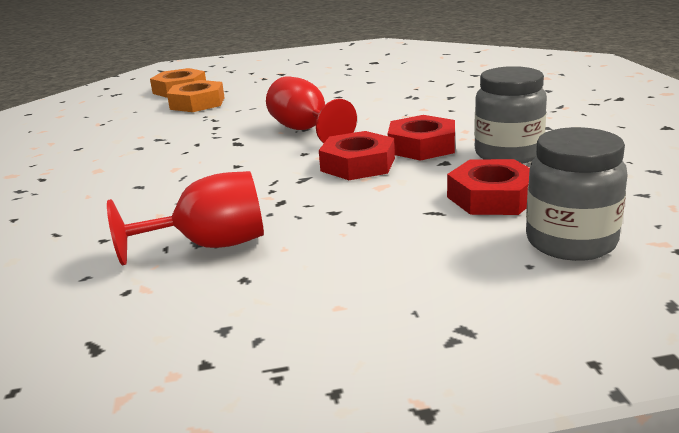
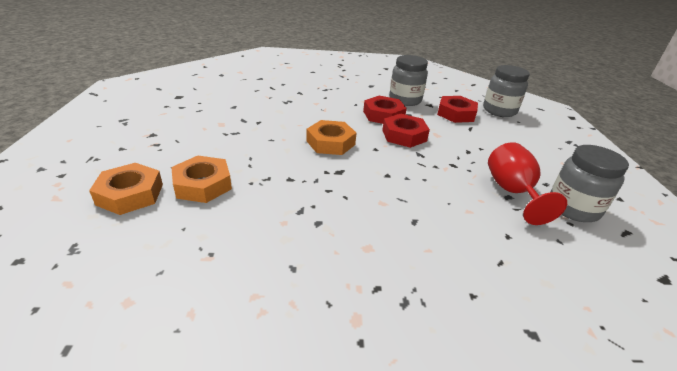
camera: 85 degrees left, 10 degrees up
(167, 298) = (573, 208): none -> grey jar
(306, 130) = (330, 143): red goblet -> orange nut

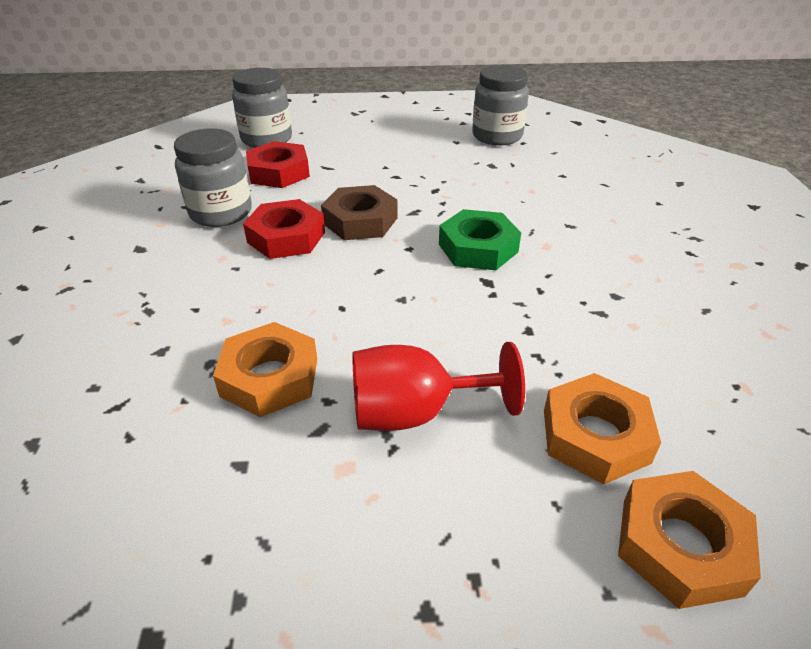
camera: 90 degrees left, 5 degrees up
(330, 143) = (401, 292): orange nut -> orange nut (269, 377)
(376, 172) = (478, 248): none -> green nut
(404, 135) = (360, 221): red nut -> brown nut
(512, 192) = (482, 161): red goblet -> red goblet (415, 412)

